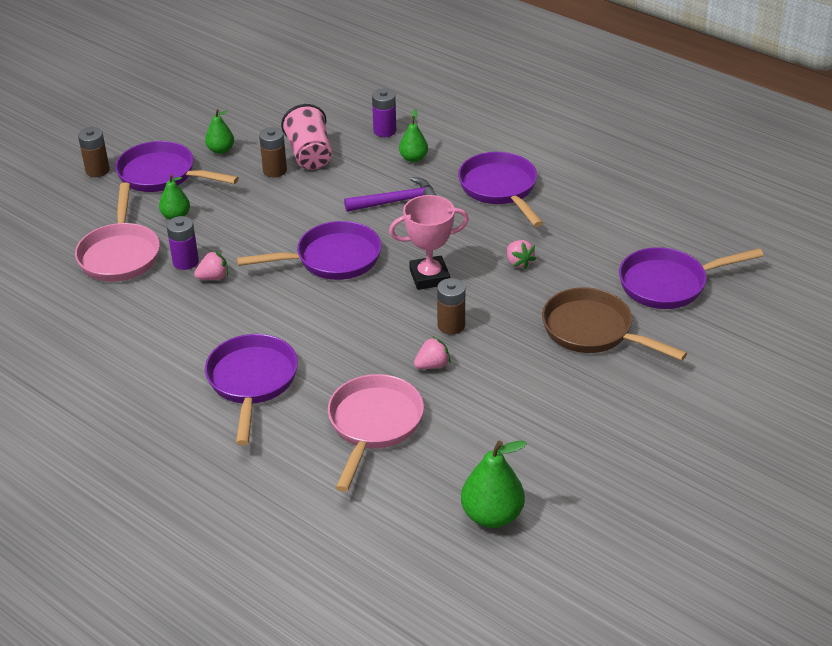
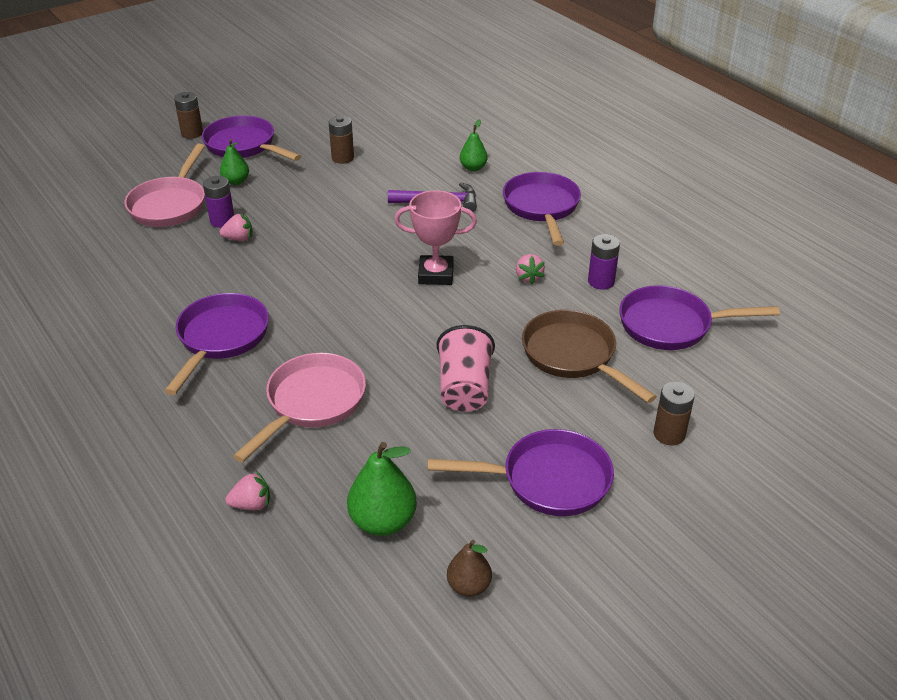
camera: 15 degrees right, 0 degrees up
(221, 150) = (305, 133): green pear -> none
(310, 155) = (380, 150): pink cup -> pink cup (464, 388)
(332, 259) = (353, 242): purple pan -> purple pan (547, 480)
(384, 131) = (458, 140): purple battery -> purple battery (601, 281)
(432, 365) = (397, 357): pink strawberry -> pink strawberry (251, 504)
(451, 325) = (434, 323): brown battery -> brown battery (669, 434)
(591, 552) = (469, 586): none -> brown pear

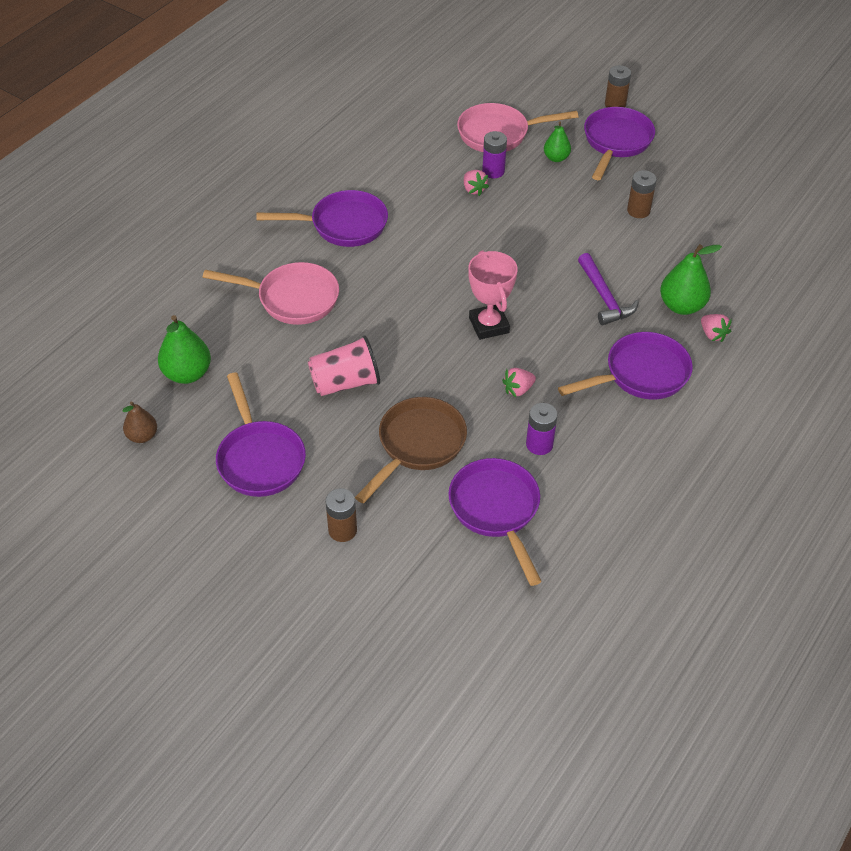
camera: 70 degrees right, 10 degrees up
(251, 504) = (181, 301): pink strawberry -> pink strawberry (713, 334)
(473, 168) = (681, 306): green pear -> green pear, size x1.62

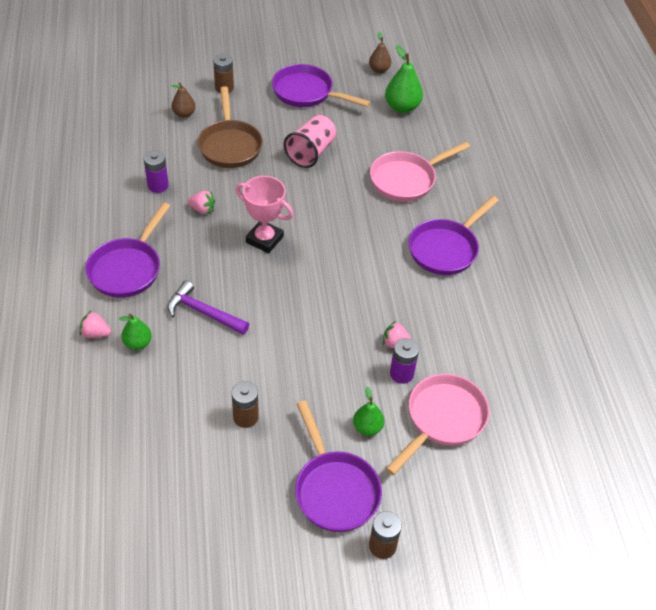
camera: 135 degrees right, 0 degrees up
(427, 521) = (184, 114): none -> brown pear
(496, 510) = (150, 139): purple pan -> none
(518, 389) = (202, 209): pink strawberry -> pink strawberry turned 90 degrees clockwise
(681, 306) = (138, 343): green pear -> green pear, size x0.62

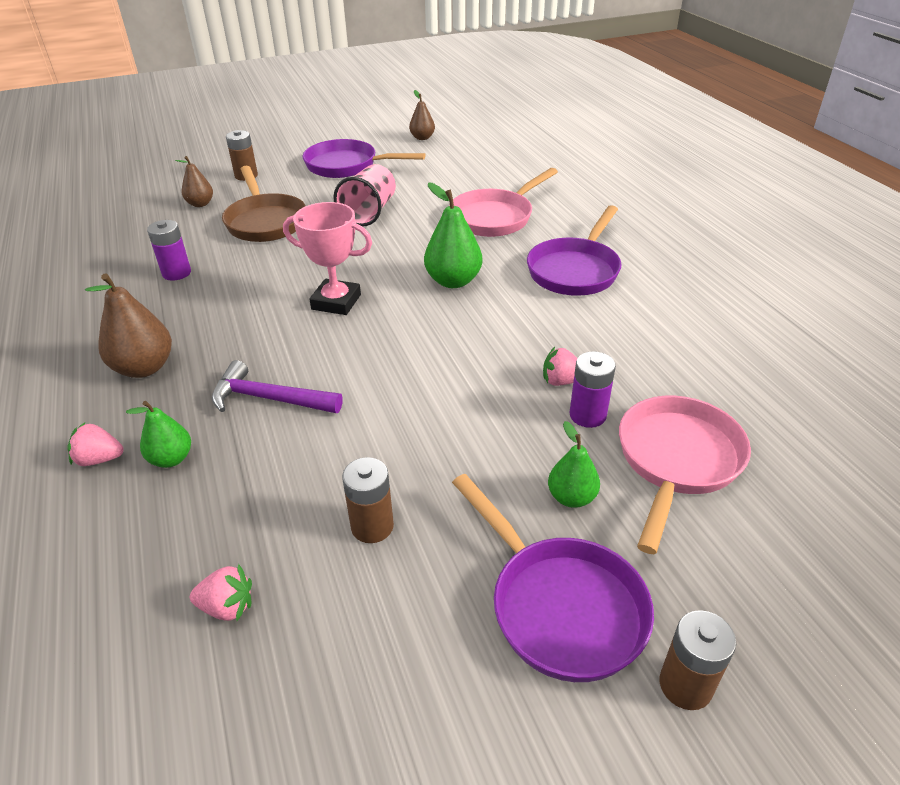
camera: 10 degrees left, 10 degrees down
(128, 268) = (144, 368): purple pan -> brown pear
(202, 209) = (243, 286): pink strawberry -> pink strawberry (227, 607)
(402, 107) = (461, 161): green pear -> green pear (453, 281)

